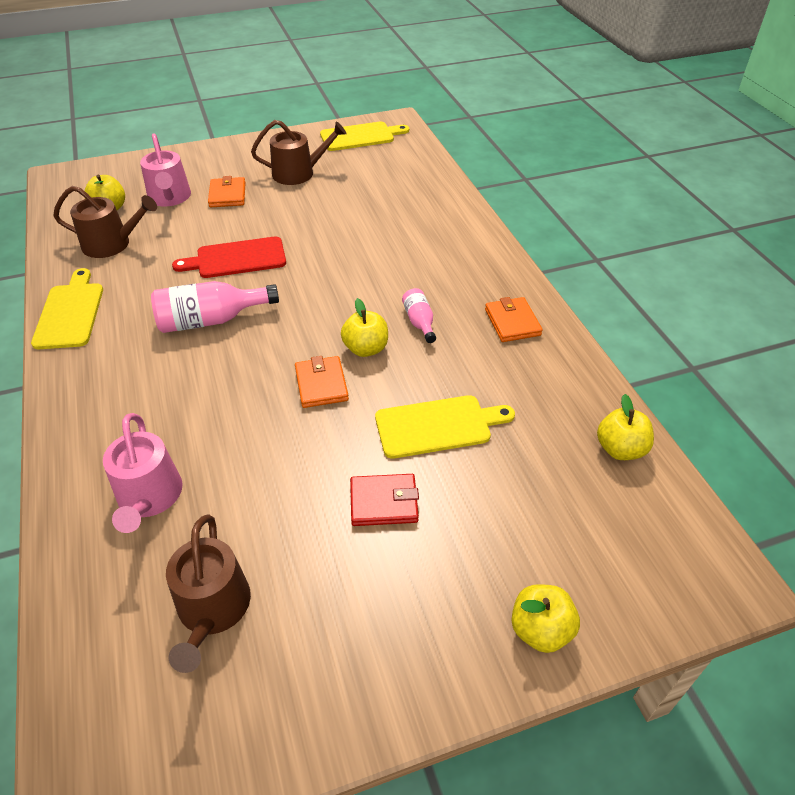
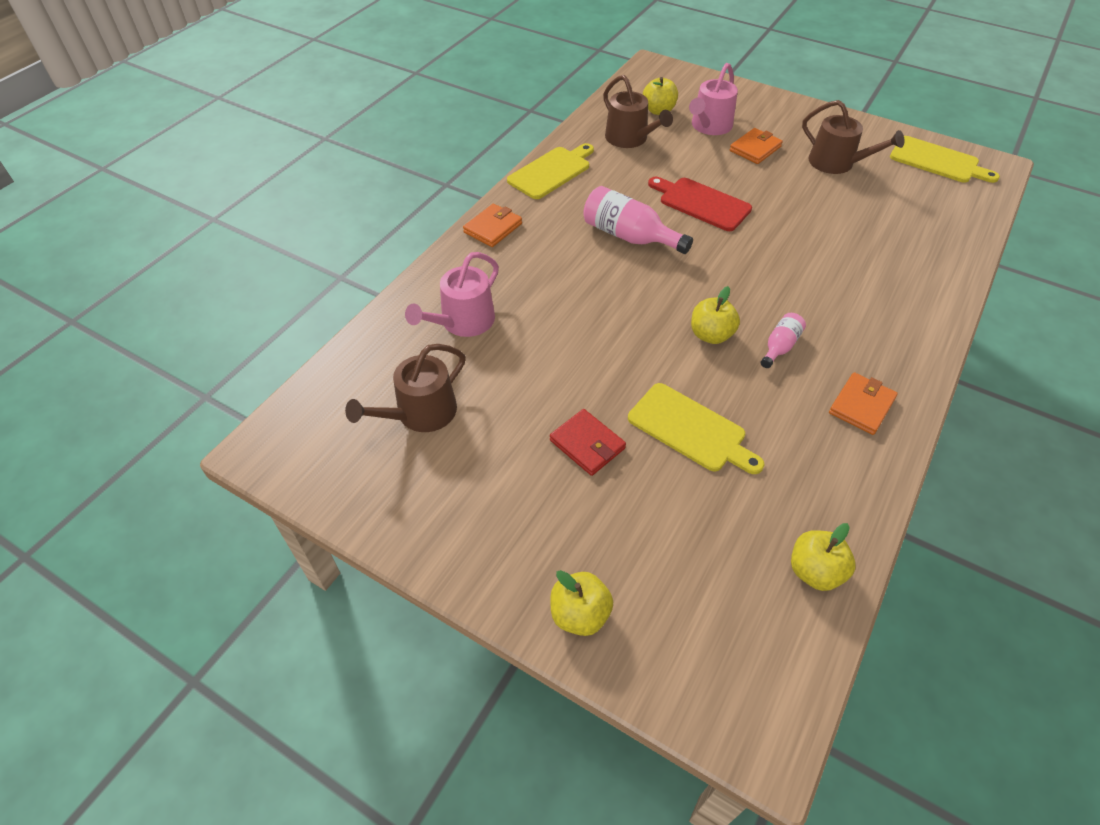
camera: 50 degrees right, 5 degrees up
(321, 384) = (647, 335): orange wallet -> orange wallet (493, 228)

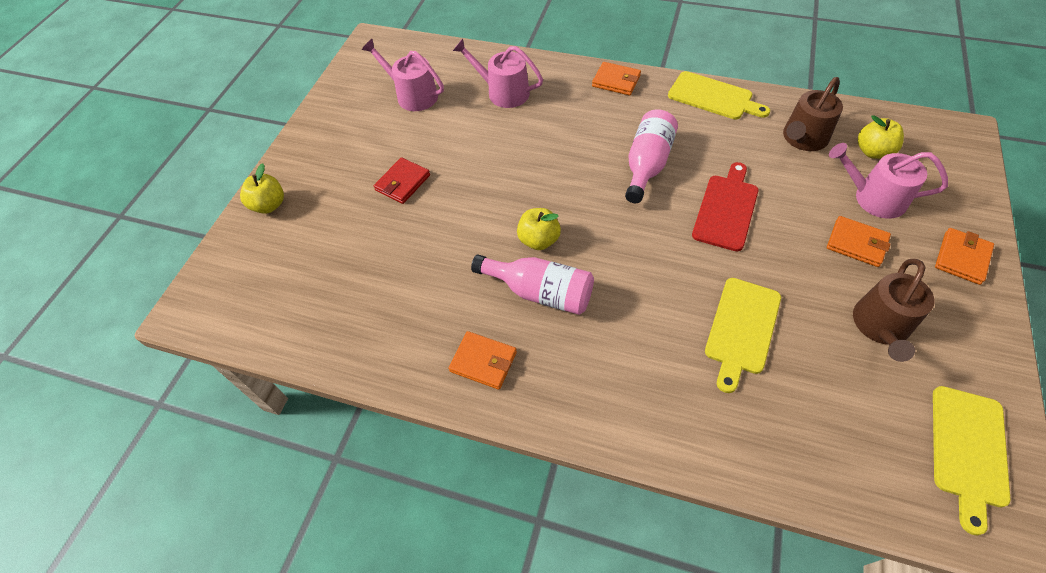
camera: 80 degrees right, 5 degrees up
(420, 413) = (412, 95): brown watering can -> pink watering can
(690, 429) = (429, 240): yellow cutting board -> yellow cutting board (742, 329)
(778, 109) = (961, 258): none -> orange wallet
(780, 346) = (540, 292): pink bottle -> pink bottle, size x1.81
(814, 571) = (308, 333): yellow apple -> none

